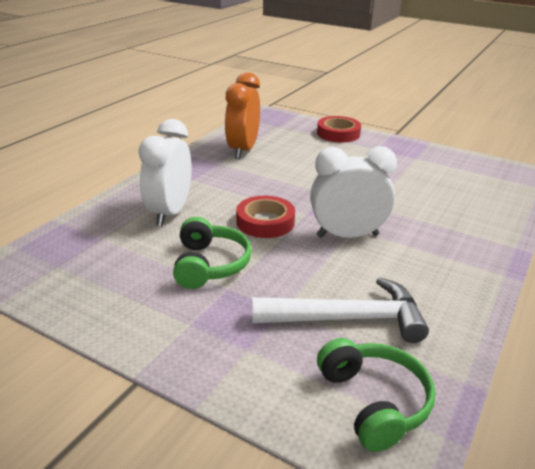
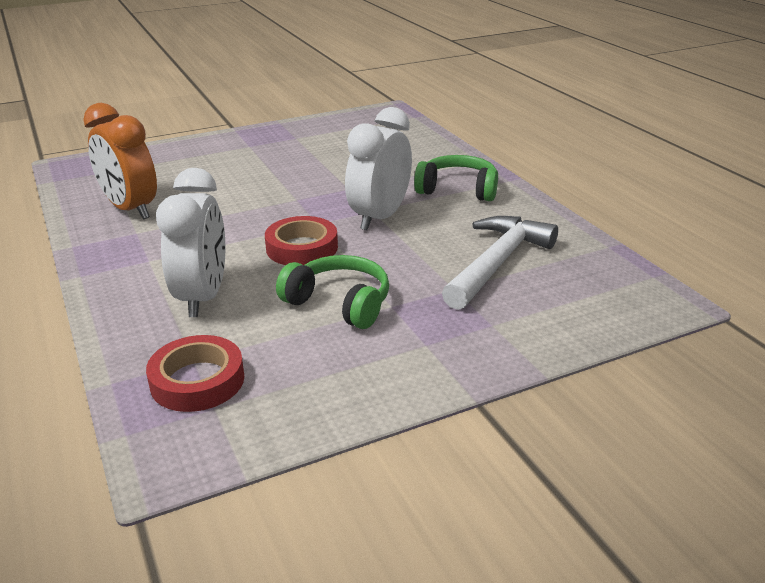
camera: 55 degrees left, 0 degrees up
(170, 213) = (203, 297): white clock -> white clock turned 135 degrees counterclockwise
(338, 133) = (187, 150): red tape -> red tape (197, 380)
(374, 402) = (602, 289): green headphones -> green headphones (458, 190)

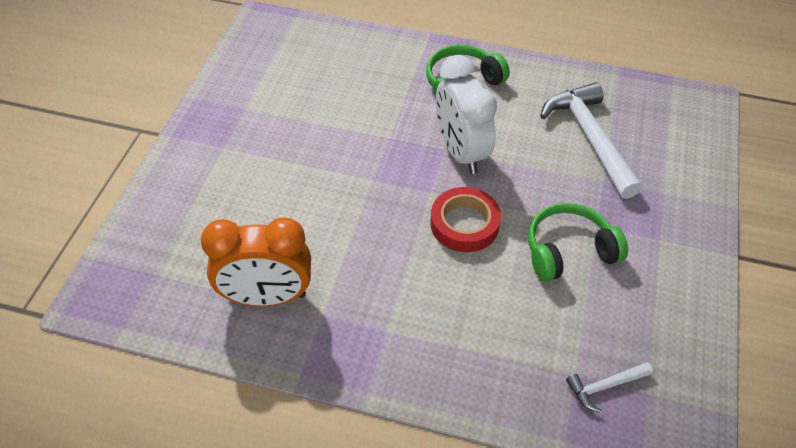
camera: 50 degrees left, 20 degrees up
(197, 380) = (605, 386): red tape -> white hammer
(203, 297) = (486, 325): white clock -> none

